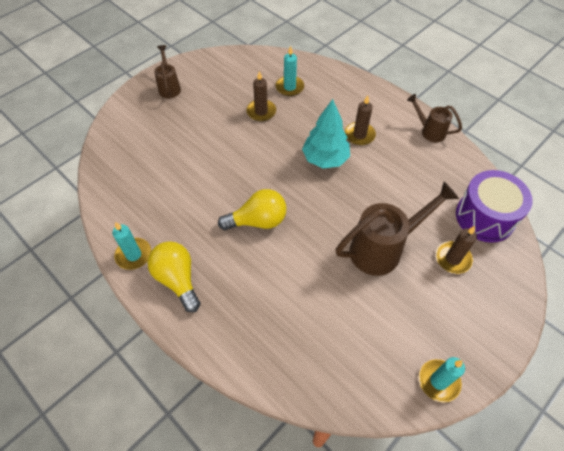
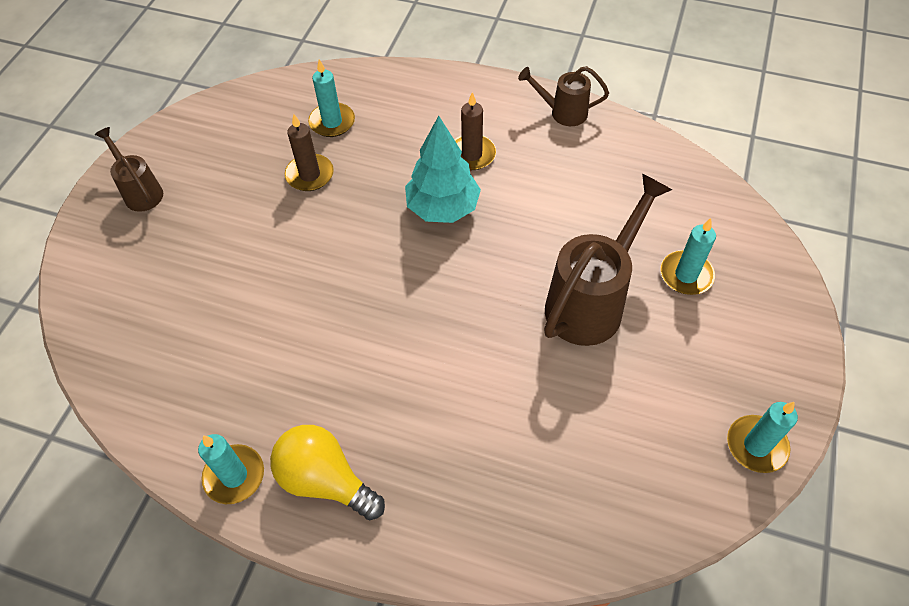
camera: 25 degrees left, 0 degrees up
(258, 221) = (397, 339): yellow light bulb -> none
(453, 258) = (686, 275): brown candle -> turquoise candle
(485, 217) = (695, 201): purple drum -> none

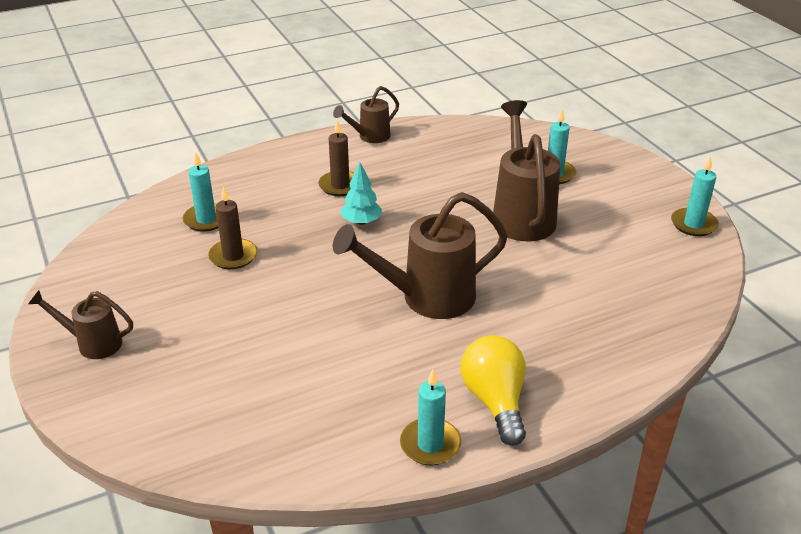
camera: 45 degrees left, 20 degrees down
(325, 480) = (495, 401): yellow light bulb -> yellow light bulb turned 90 degrees clockwise
(399, 331) = (427, 298): none -> brown watering can
(443, 208) = (361, 222): turquoise tree -> turquoise tree, size x0.61

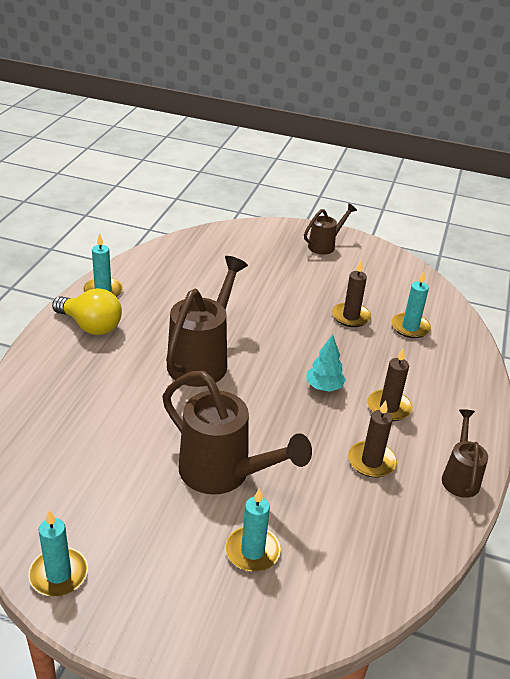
camera: 130 degrees right, 0 degrees up
(410, 169) = (371, 461): none -> brown candle

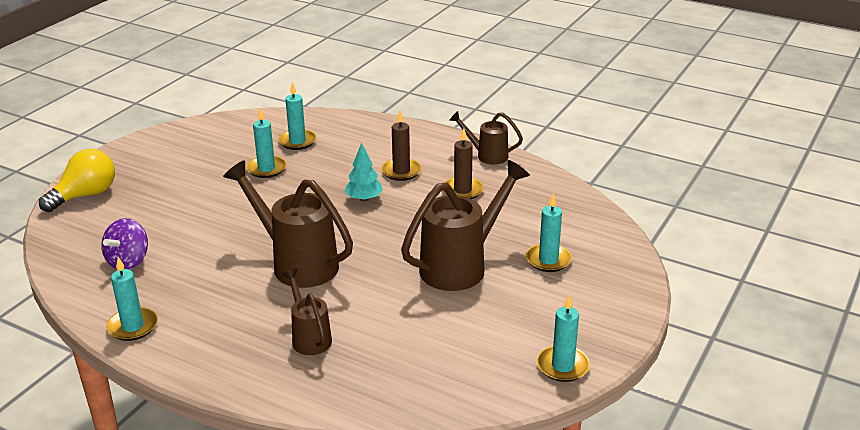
camera: 75 degrees left, 5 degrees down
(91, 326) = (202, 338): yellow light bulb -> yellow light bulb (85, 195)
(185, 272) = (128, 261): none -> purple spinning top
(325, 245) = (132, 164): brown watering can -> brown watering can (309, 337)
(351, 317) = (266, 169): brown candle -> turquoise candle

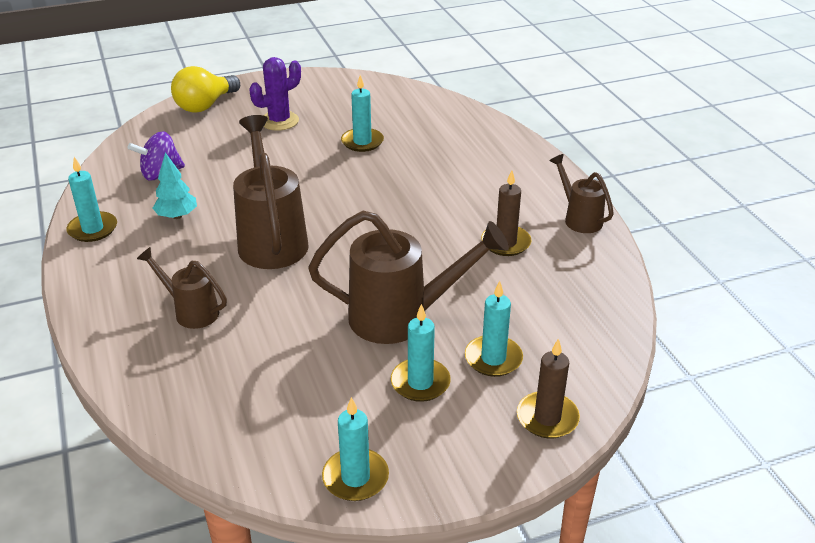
camera: 40 degrees right, 5 degrees up
(85, 195) = (205, 105): yellow light bulb -> yellow light bulb turned 135 degrees clockwise
(173, 181) = (279, 121): none -> purple cactus
(297, 141) = (420, 128): turquoise candle -> turquoise candle (420, 382)
(309, 337) = (191, 311): brown watering can -> brown watering can turned 75 degrees counterclockwise
(364, 199) = (405, 207): turquoise tree -> turquoise tree (177, 216)
(401, 171) = (473, 196): brown candle -> brown candle (547, 418)

